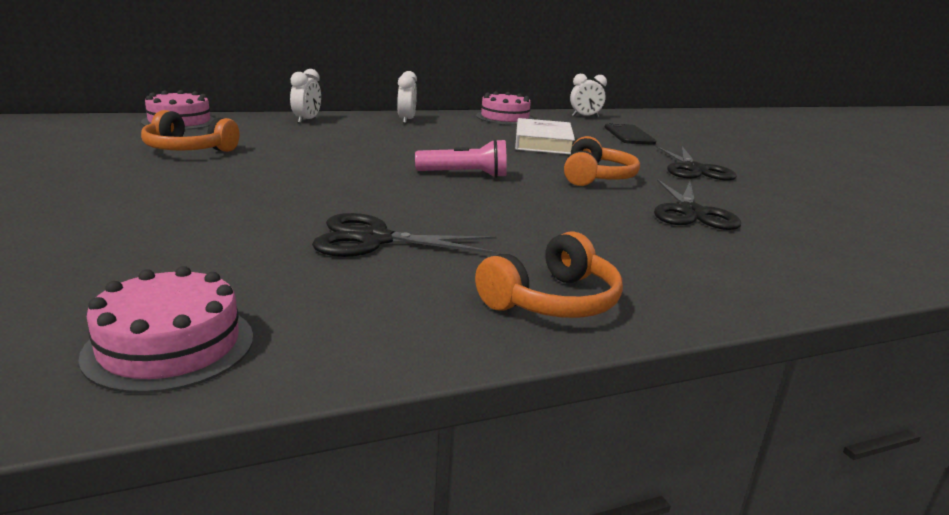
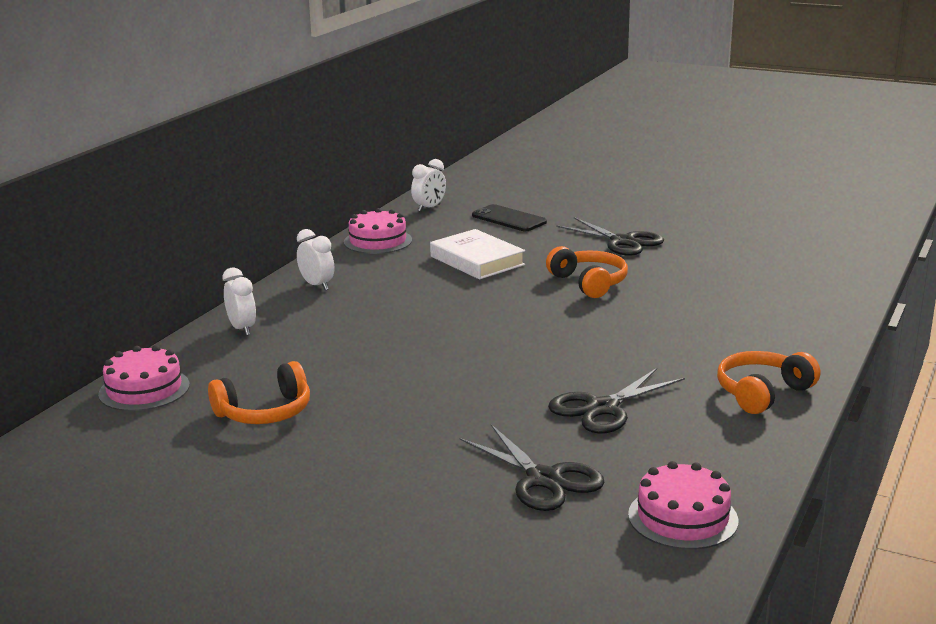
camera: 40 degrees left, 0 degrees up
(465, 175) = (513, 325): pink flashlight -> none
(552, 301) = (762, 393): orange headphones -> orange headphones turned 135 degrees counterclockwise
(691, 213) = (697, 288): black scissors -> black scissors (543, 479)

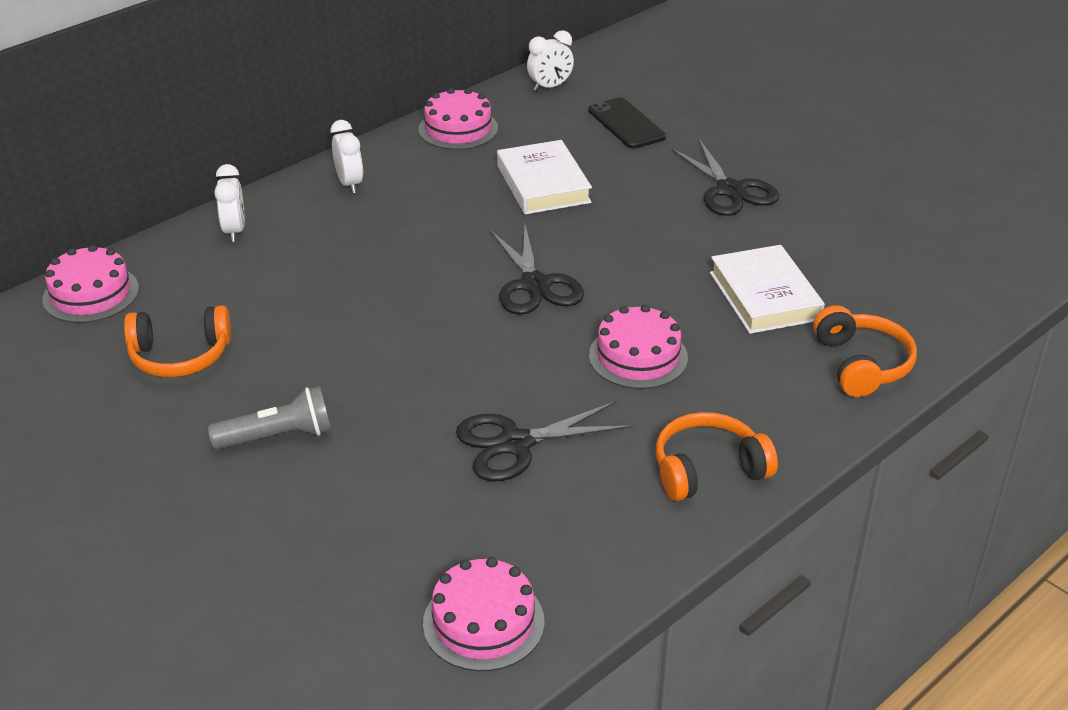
camera: 20 degrees right, 15 degrees up
(400, 444) = (278, 436): none -> grey flashlight
(543, 479) = (382, 527): black scissors -> black scissors (534, 285)
(589, 283) = (641, 248): orange headphones -> orange headphones (861, 364)
(646, 341) = (638, 356): none -> pink cake
(705, 292) = (764, 296): none -> white book

